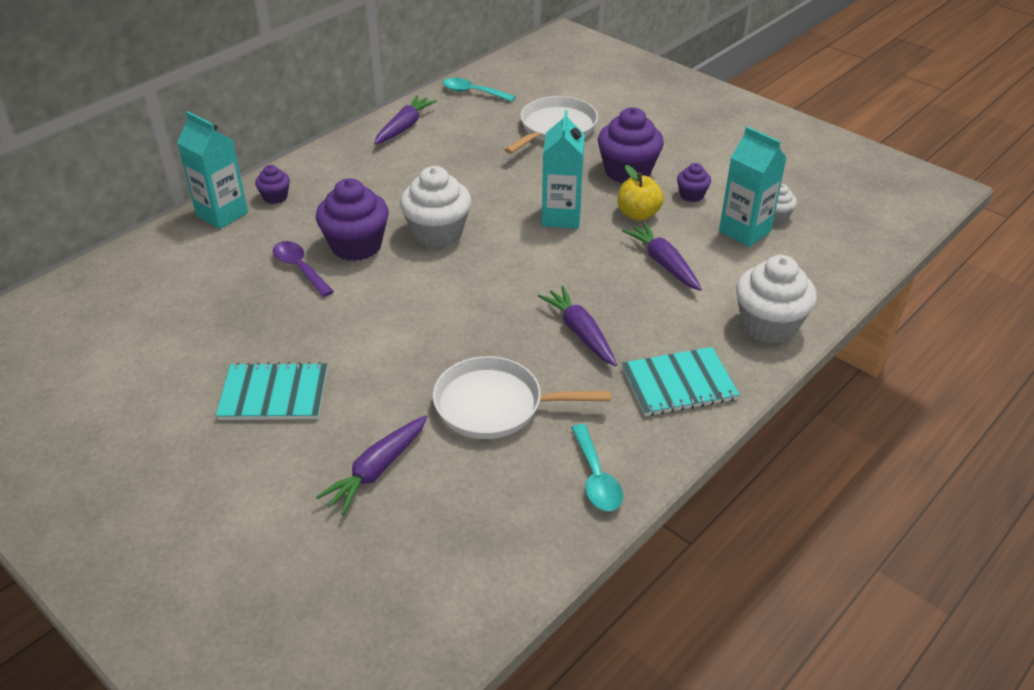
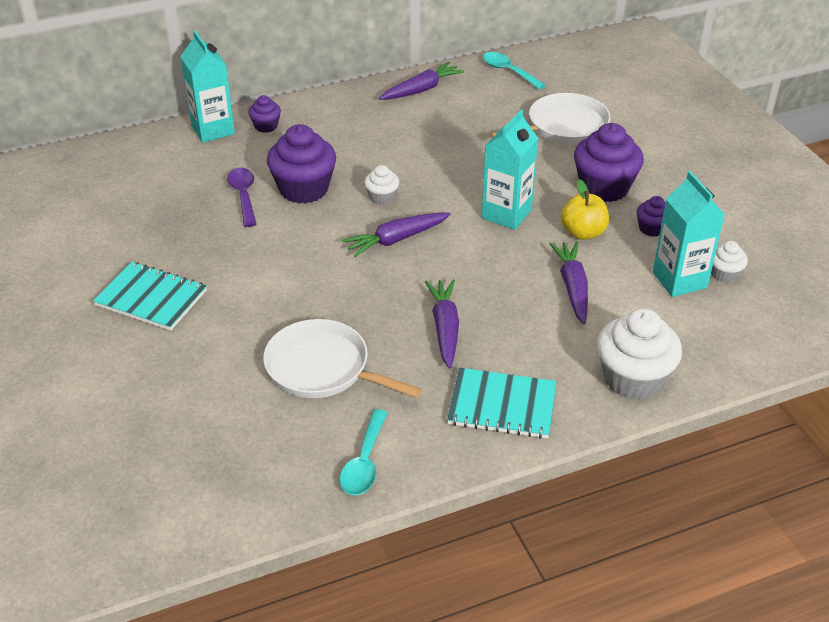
camera: 25 degrees right, 0 degrees up
(377, 470) = (188, 389): purple carrot -> purple carrot (396, 239)
(437, 233) = (382, 197): white cupcake -> white cupcake, size x0.51

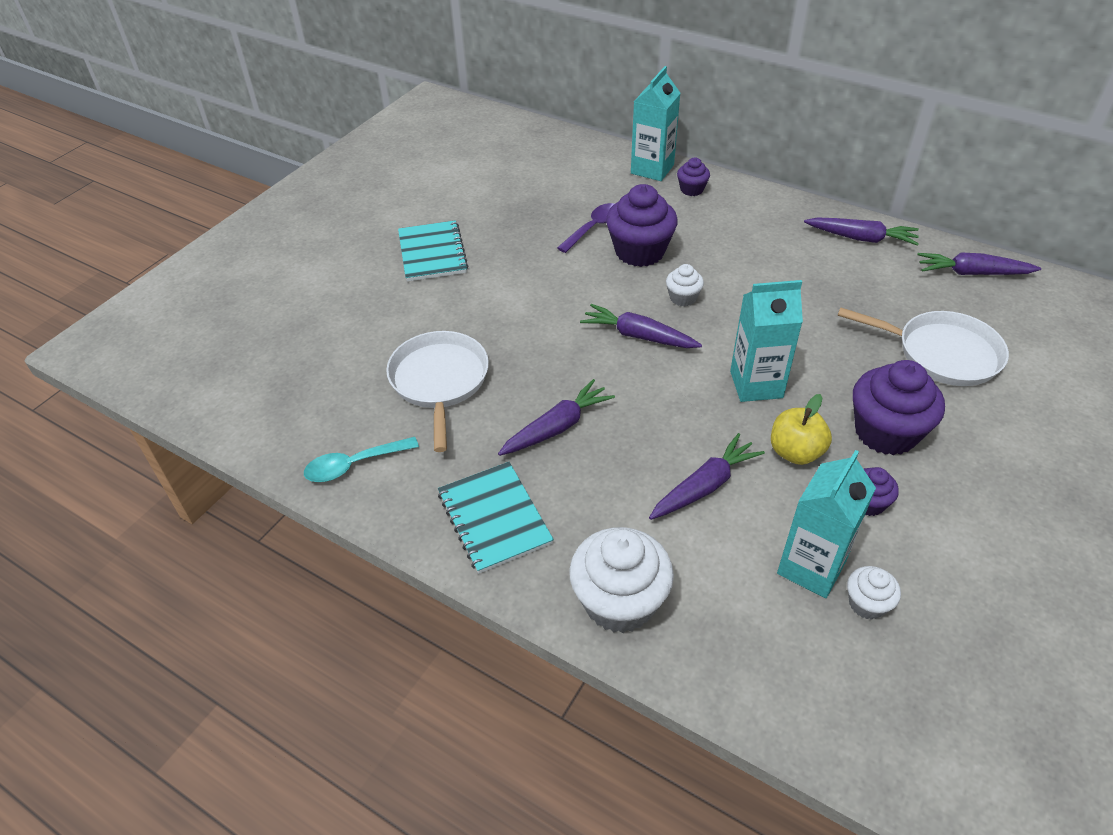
camera: 55 degrees right, 5 degrees up
(508, 71) = (972, 273): turquoise spoon -> purple carrot

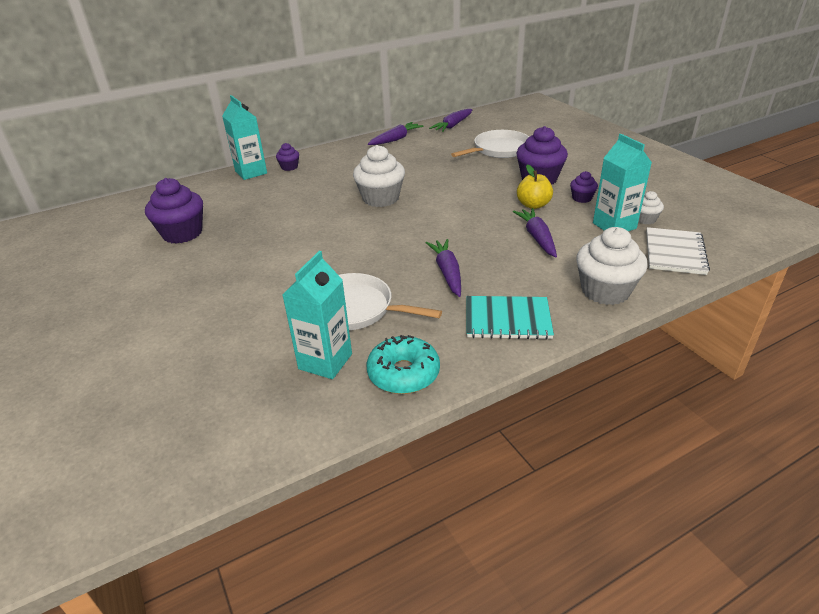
camera: 60 degrees left, 10 degrees down
(354, 465) = (403, 373): turquoise spoon -> turquoise donut
(432, 253) = (210, 276): turquoise notebook -> none
(594, 228) = (277, 207): purple spoon -> none
(638, 336) = (397, 221): purple carrot -> none
(639, 251) = (322, 199): purple cupcake -> purple cupcake (182, 233)
(683, 298) = (380, 198): white cupcake -> white cupcake, size x1.97
(756, 384) = (474, 200): turquoise carton -> turquoise carton (325, 361)
(787, 667) = (674, 252): none -> white notebook

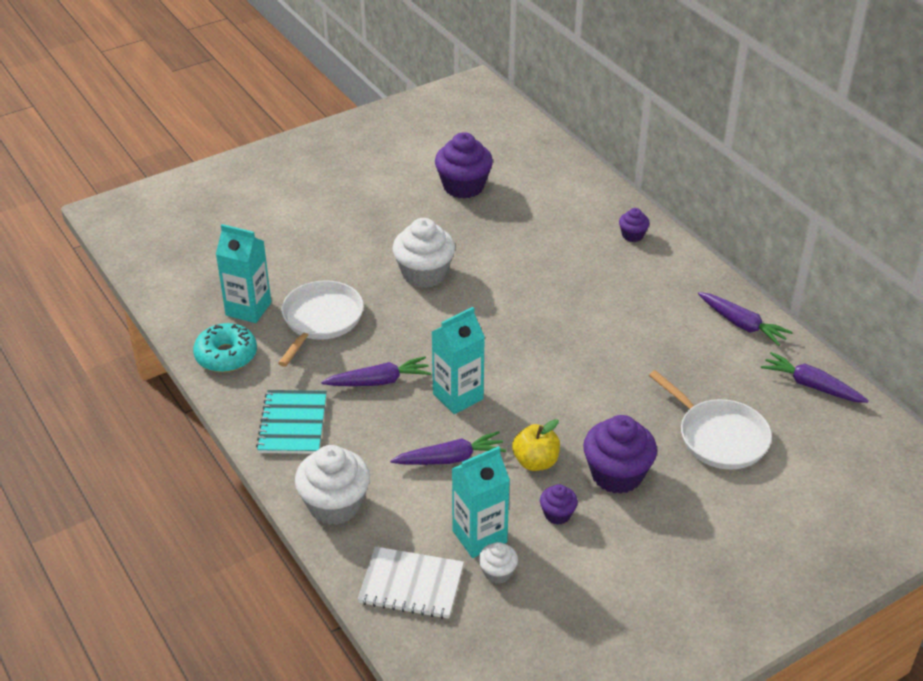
camera: 85 degrees right, 5 degrees up
(251, 172) = (614, 206): turquoise carton -> turquoise carton (458, 396)
(380, 198) = (548, 321): white cupcake -> white cupcake (424, 274)

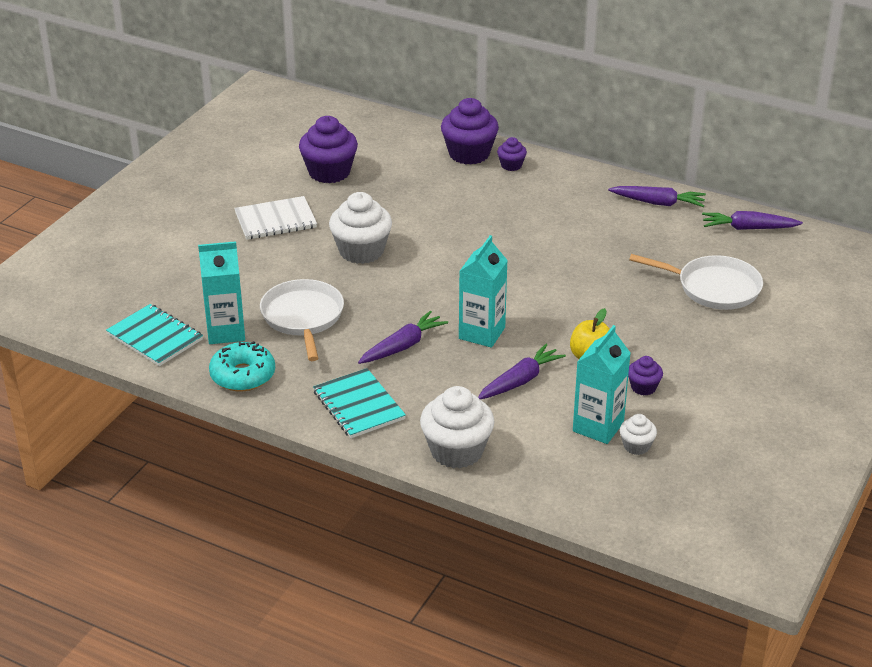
camera: 30 degrees left, 5 degrees down
(190, 292) = (155, 337): none -> turquoise notebook
(411, 584) = (577, 482): white notebook -> white notebook (275, 220)
(617, 474) = (662, 342): purple cupcake -> purple cupcake (469, 154)

